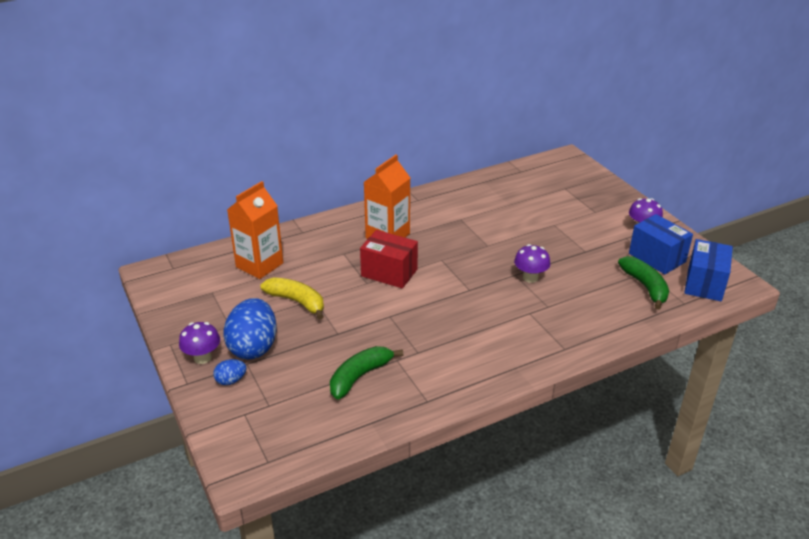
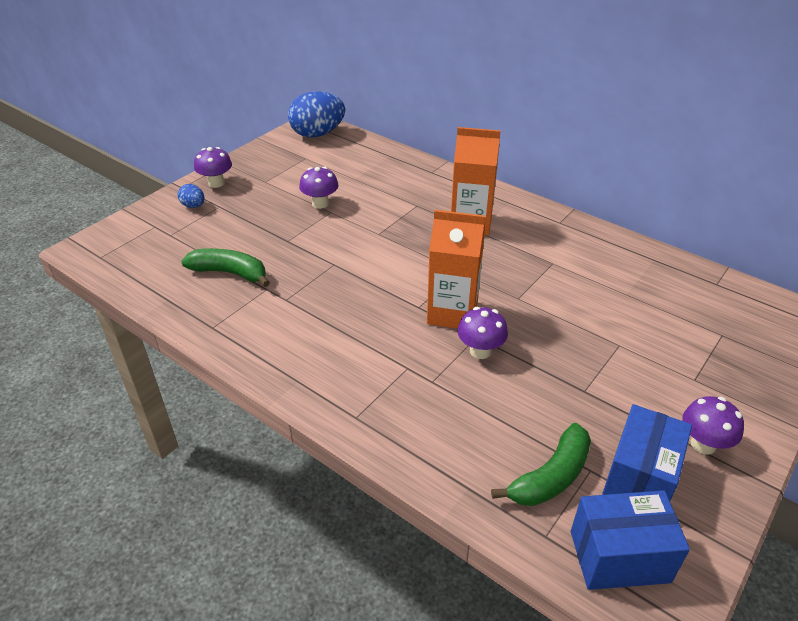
camera: 65 degrees right, 5 degrees up
(253, 347) = (242, 202): blue egg -> blue egg (317, 134)
(259, 265) = (361, 167): orange carton -> orange carton (452, 312)
(297, 302) = (320, 203): yellow banana -> purple mushroom
(389, 273) = (406, 242): red box -> none

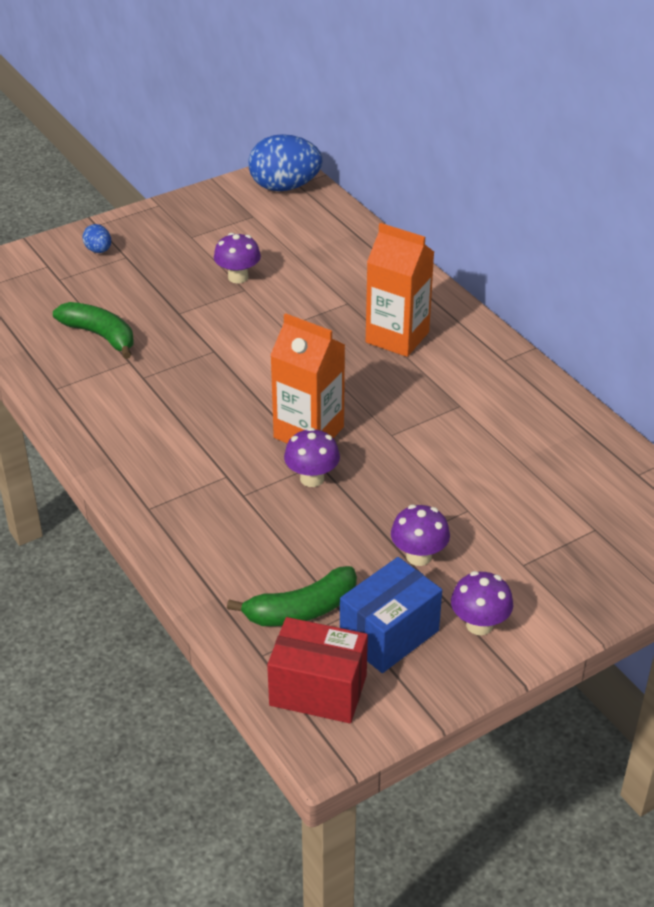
camera: 20 degrees right, 0 degrees up
(216, 183) = (136, 228): purple mushroom -> purple mushroom (418, 556)
(619, 556) = (318, 690): blue box -> red box

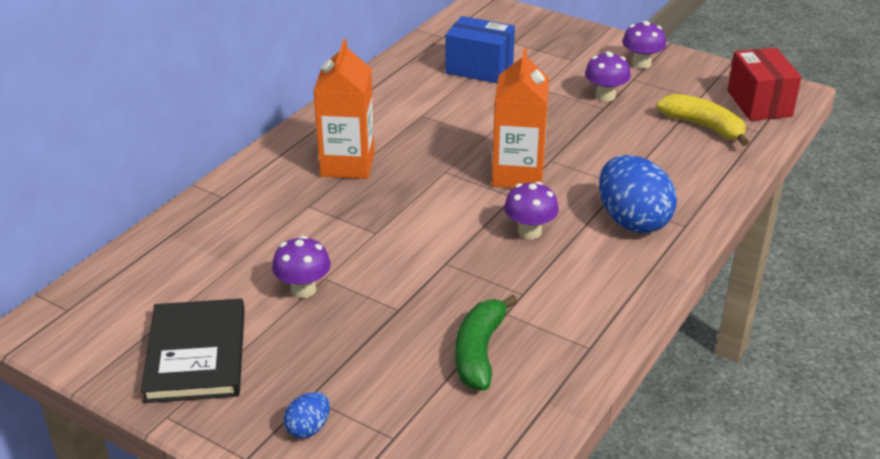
camera: 115 degrees left, 5 degrees down
(206, 223) = (196, 354): none -> black book
(285, 187) = (79, 317): blue egg -> blue egg (632, 221)
(301, 610) = (704, 127): green banana -> yellow banana
(312, 478) = (571, 158): purple mushroom -> purple mushroom (529, 232)
(389, 635) = (686, 91): blue box -> blue box (479, 69)

